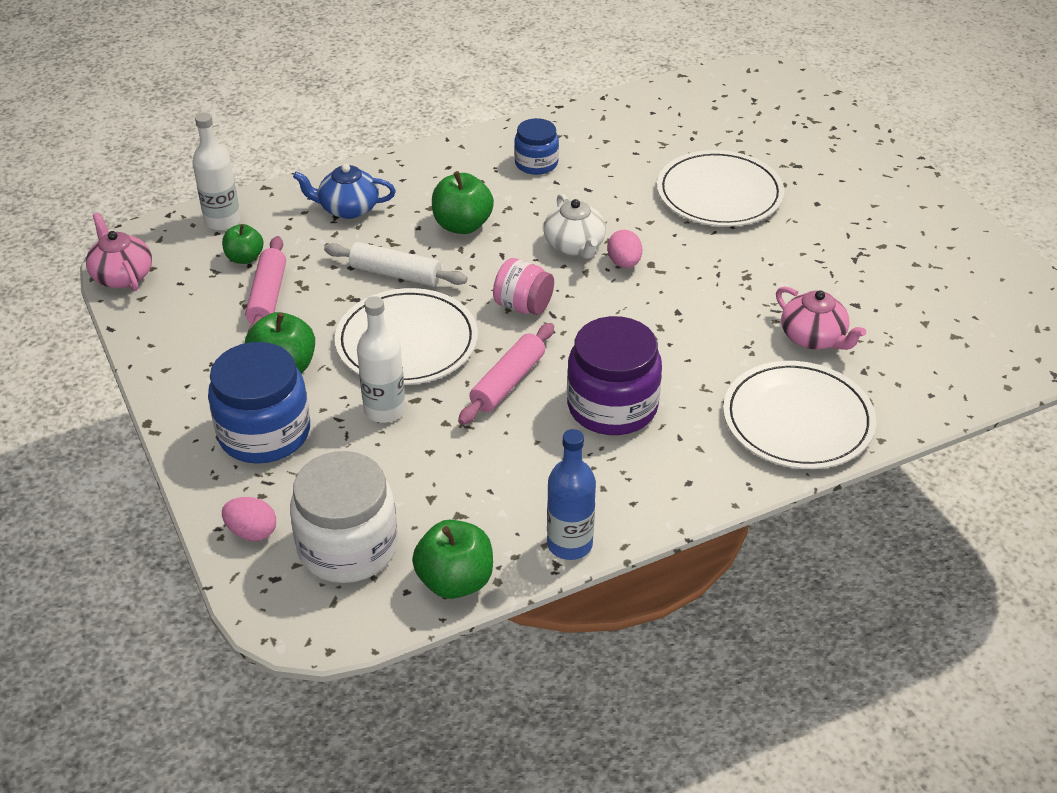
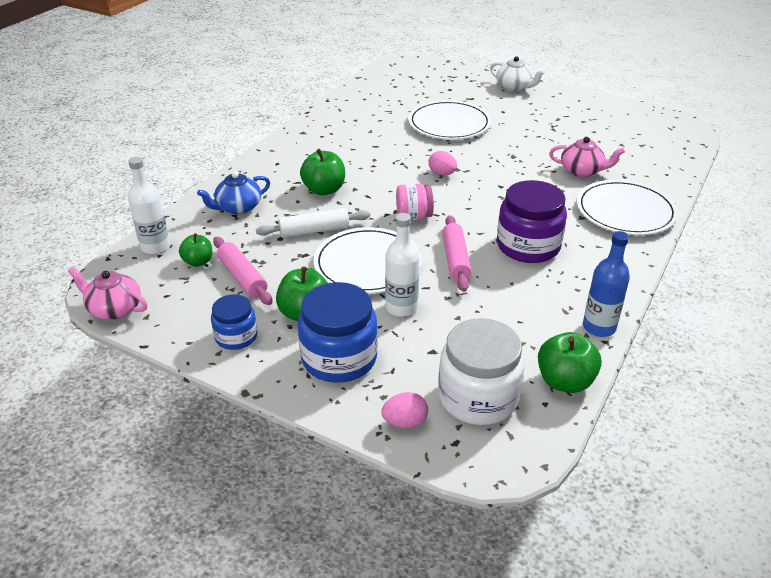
camera: 35 degrees left, 5 degrees down
(536, 163) = (329, 143): blue jar -> blue jar (236, 336)
(575, 246) = (404, 176): white teapot -> white teapot (514, 87)

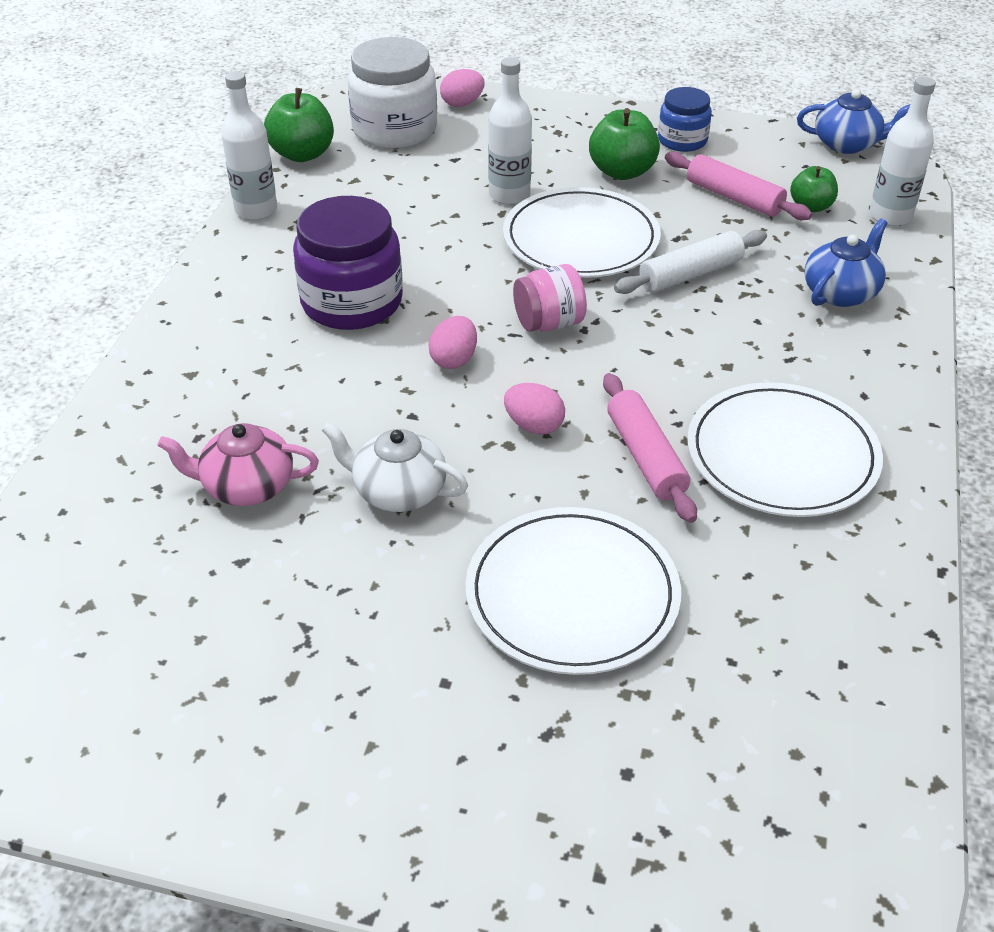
camera: 165 degrees right, 5 degrees up
(114, 309) = (847, 144): pink teapot -> blue teapot
(324, 190) = (730, 350): green apple -> none
(339, 358) = (555, 139): blue jar -> none
(456, 259) = (458, 265): pink rolling pin -> pink rolling pin (645, 457)
(473, 207) = (454, 359): none -> pink egg
(514, 87) = (429, 833): white teapot -> white teapot (398, 491)
(599, 327) = (256, 210): blue bottle -> white bottle
(625, 211) = (178, 396): white plate -> white plate (782, 455)

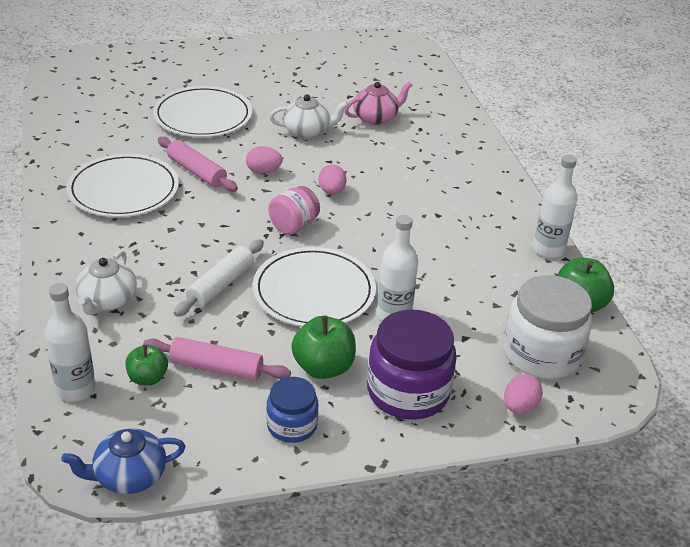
camera: 150 degrees right, 5 degrees down
(352, 302) = (419, 207): purple jar -> purple jar (408, 392)
(841, 292) = (107, 301): blue teapot -> white teapot

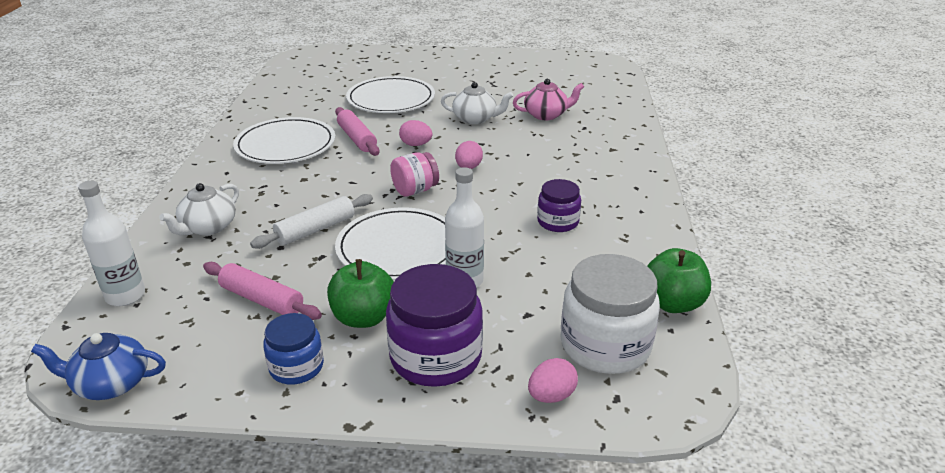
camera: 20 degrees right, 5 degrees down
(147, 378) = (194, 298): green apple -> none
(446, 240) = (558, 222): none -> purple jar
(548, 249) = (664, 245): white bottle -> none

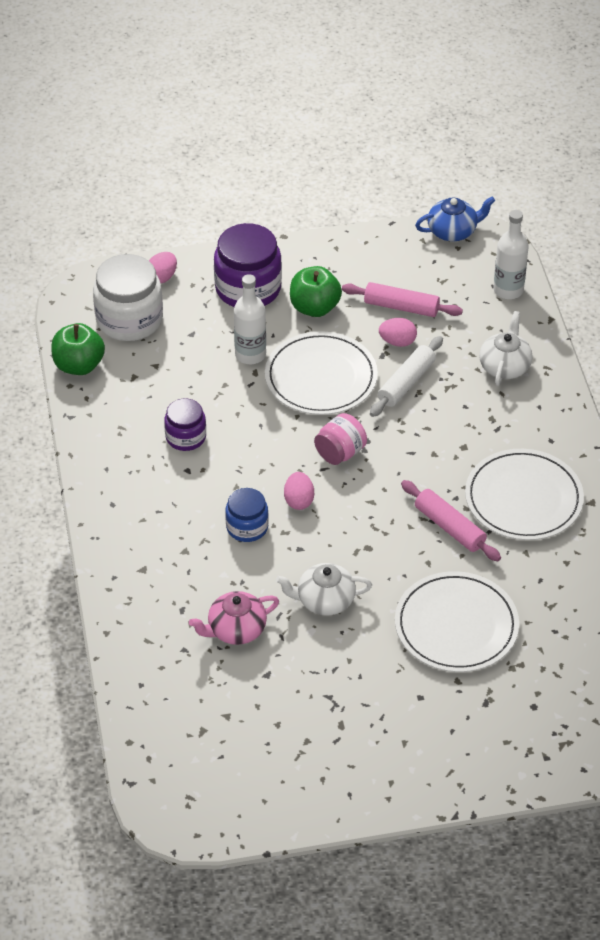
camera: 165 degrees right, 15 degrees up
(296, 367) = (340, 264): blue jar -> blue jar (247, 527)
(416, 145) = (375, 530): pink egg -> pink egg (397, 342)

